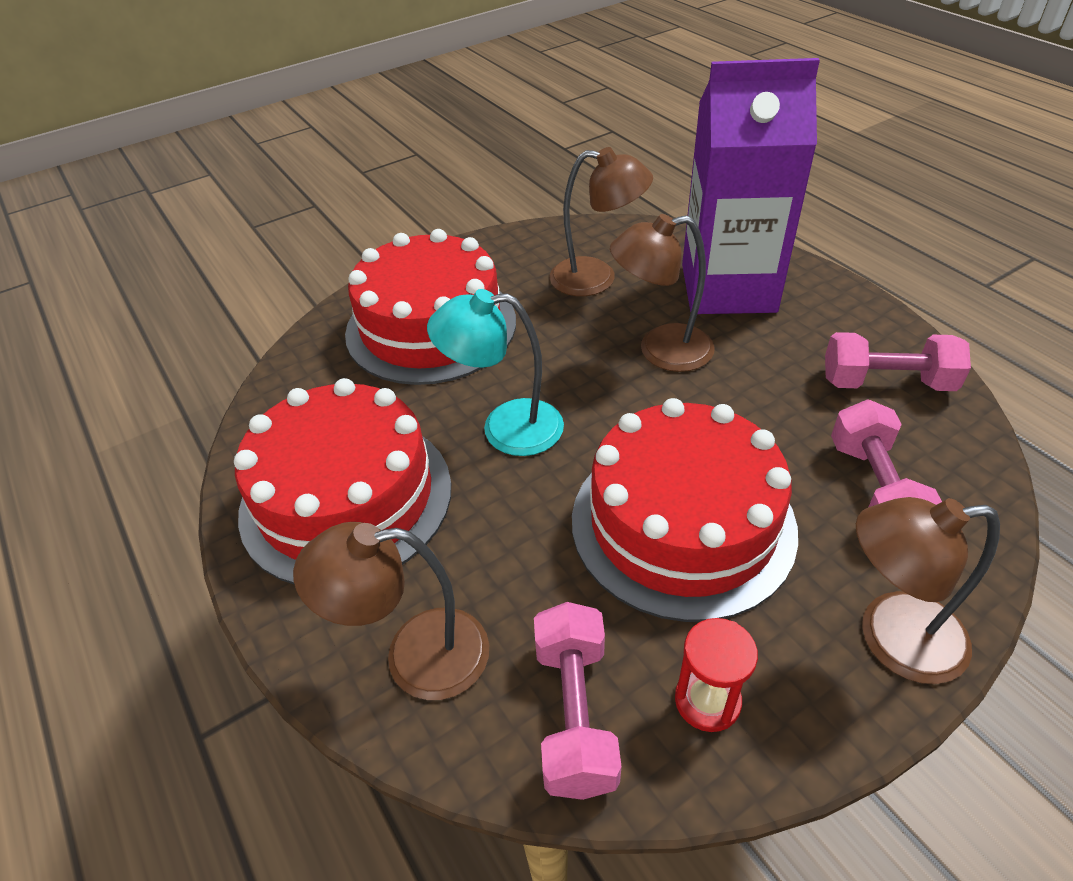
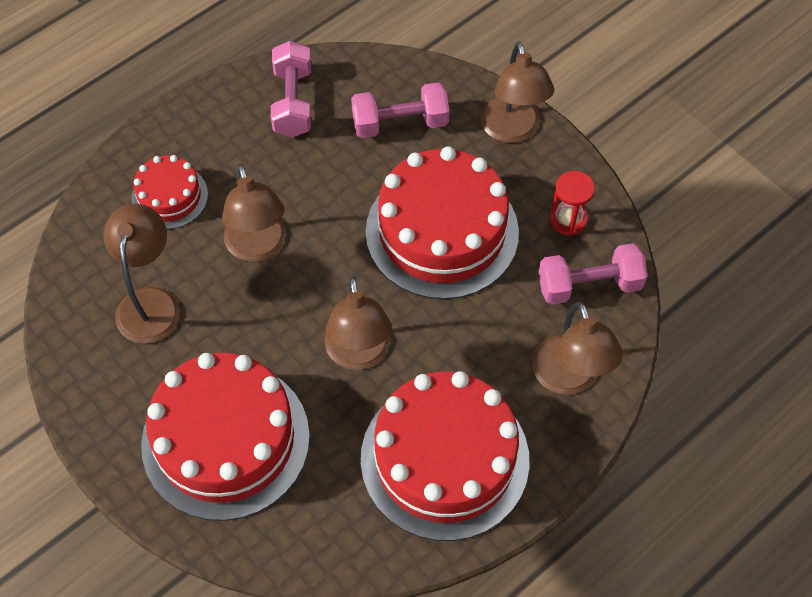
camera: 100 degrees left, 15 degrees up
(505, 428) = (359, 354): turquoise lamp -> brown lamp
(728, 288) = (169, 196): purple carton -> red cake

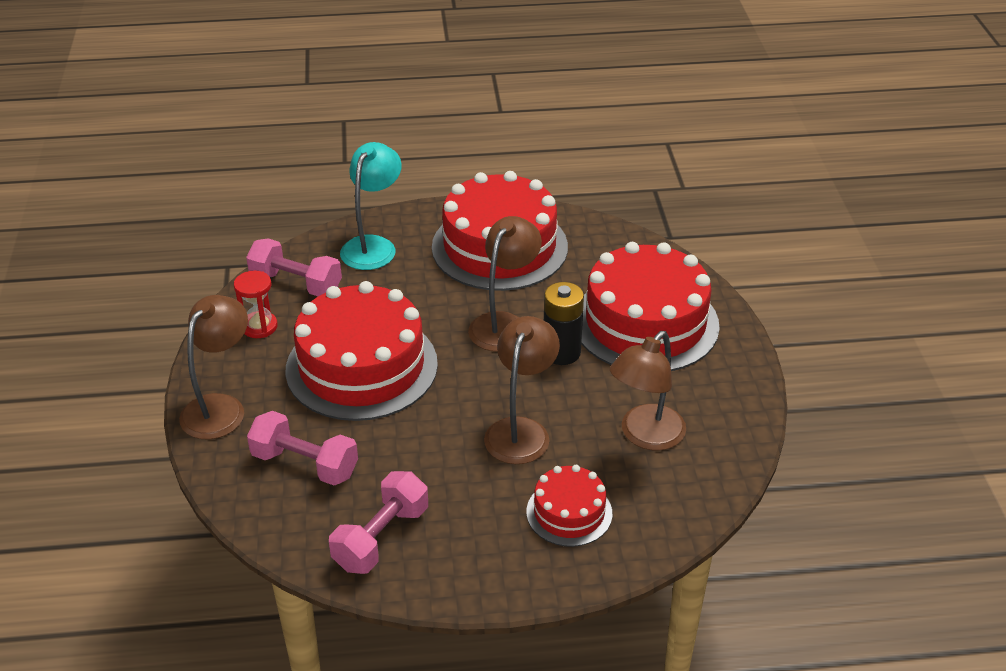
camera: 145 degrees left, 20 degrees down
(281, 352) = (561, 352): none -> black battery
(569, 379) = (373, 246): brown lamp -> turquoise lamp

